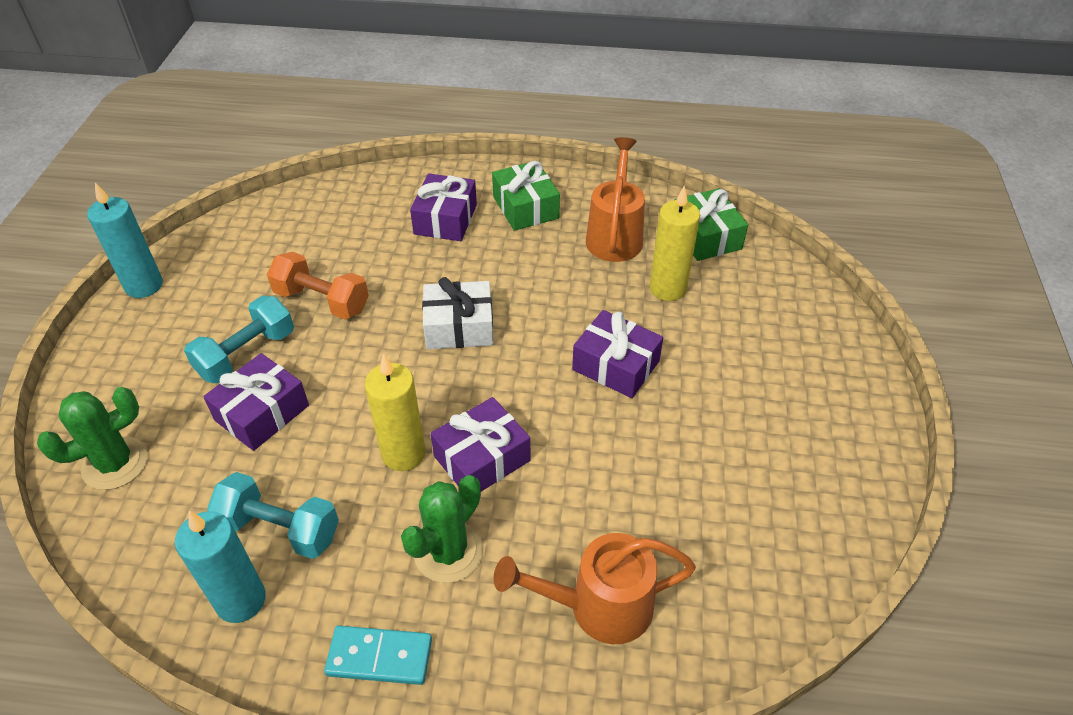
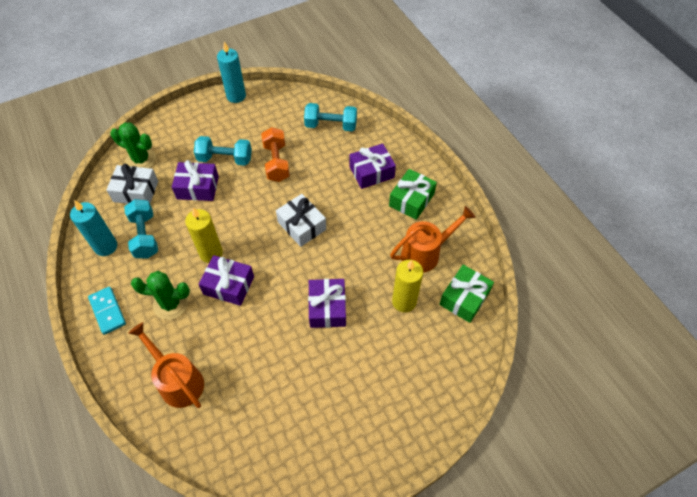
camera: 55 degrees right, 10 degrees up
(173, 501) = (136, 191): none -> white gift
(325, 217) = (331, 125): none -> turquoise dumbbell

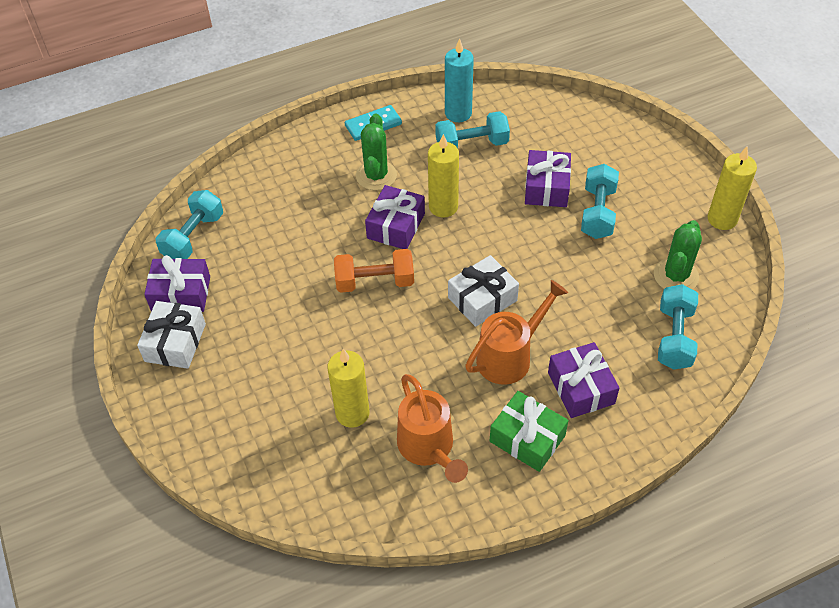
camera: 95 degrees right, 5 degrees down
(136, 191) = (539, 130): white gift -> white gift (175, 342)
(141, 159) = (591, 129): green cactus -> green cactus (676, 276)
(177, 380) = (282, 189): orange watering can -> orange watering can (510, 356)
(230, 453) = (193, 237): none -> turquoise dumbbell
(236, 96) = (722, 219): turquoise candle -> yellow candle
(276, 162) = (594, 269): orange dumbbell -> orange dumbbell (375, 282)
(327, 308) = (353, 325): purple gift -> purple gift (181, 294)
(464, 298) = (349, 491): green gift -> none

